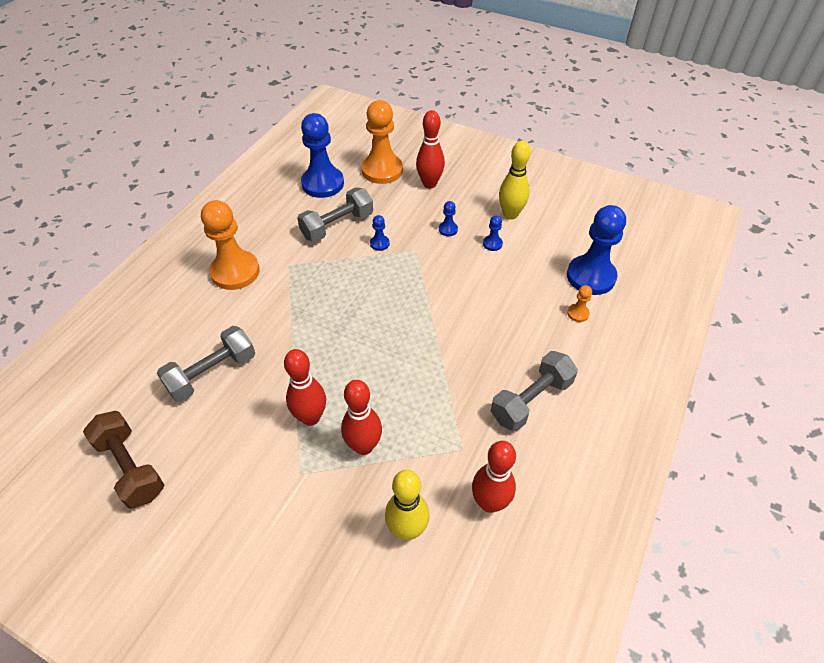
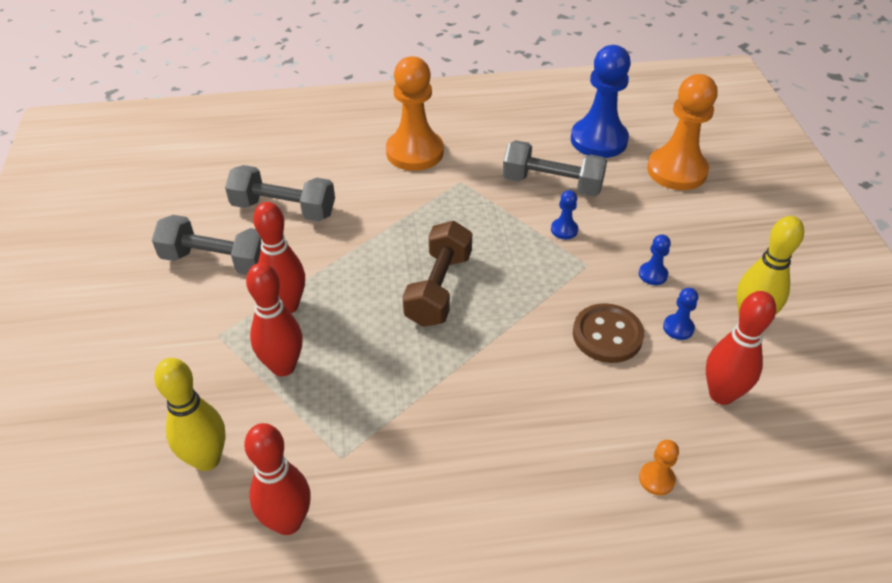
camera: 55 degrees right, 5 degrees down
(131, 467) = (150, 220): brown dumbbell -> brown dumbbell (438, 288)
(429, 184) = (706, 219): red bowling pin -> red bowling pin (721, 394)
(473, 274) = (607, 335): none -> brown button
(531, 400) = (466, 493): grey dumbbell -> grey dumbbell (217, 261)
(591, 276) = (740, 463): blue pawn -> none

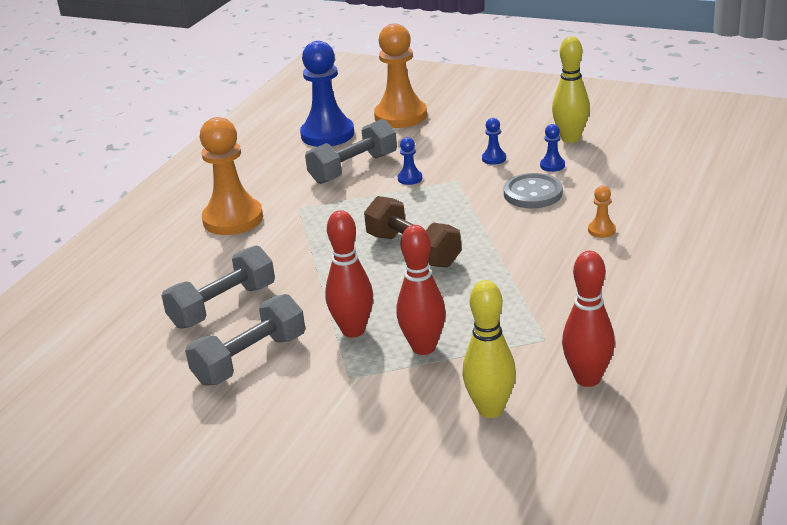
camera: 55 degrees left, 15 degrees down
(607, 335) = (533, 193): brown button -> grey button
(656, 479) = (670, 214): orange pawn -> orange pawn (601, 230)
(721, 394) = (622, 169): red bowling pin -> none

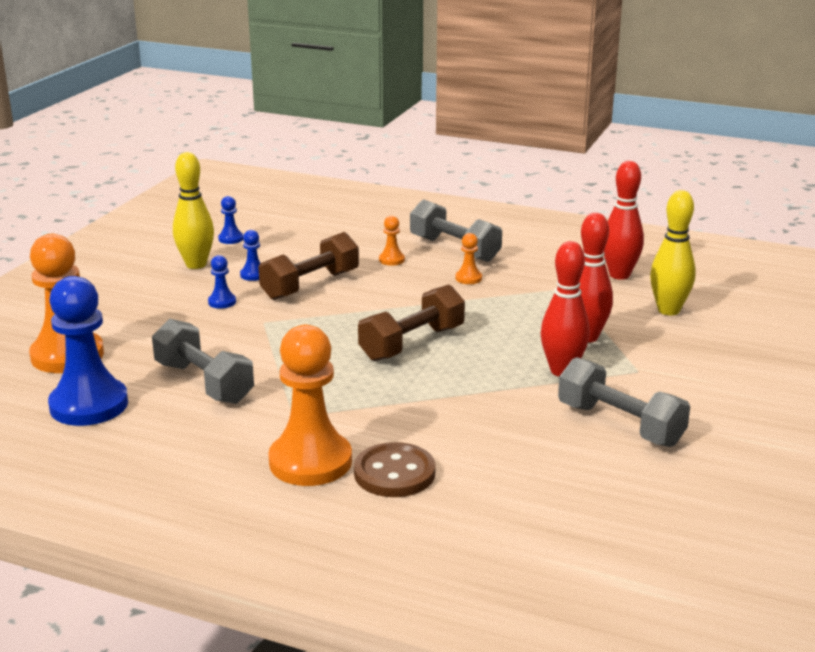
camera: 95 degrees left, 5 degrees down
(208, 252) = (394, 473): none -> brown button
(223, 306) = (519, 450): grey dumbbell -> grey dumbbell (454, 249)
(410, 178) = (248, 347): blue pawn -> blue pawn (231, 239)
(533, 193) = (310, 285): grey button -> brown dumbbell
(562, 276) = (468, 278): none -> orange pawn

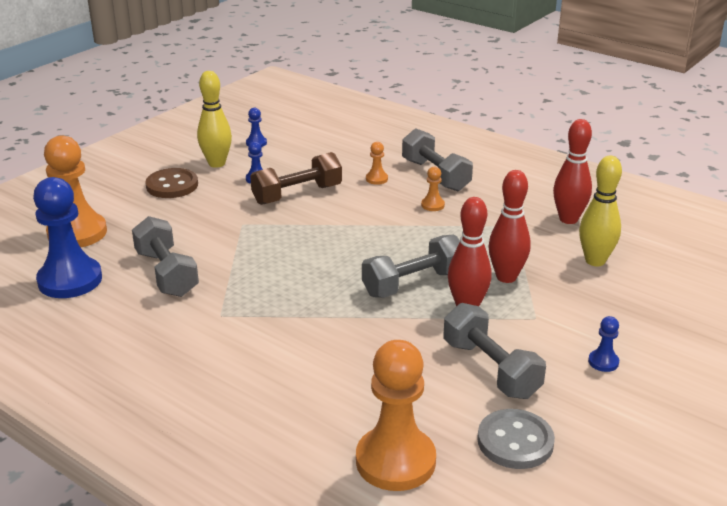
camera: 15 degrees right, 5 degrees up
(222, 302) = (219, 201): blue pawn -> blue pawn (603, 362)
(310, 462) = (211, 360): orange pawn -> orange pawn (395, 461)
(394, 473) = (273, 383): brown button -> brown button (172, 185)
(412, 344) = (352, 262): brown dumbbell -> none
(491, 356) = (413, 283): none -> grey dumbbell
(683, 487) = (515, 441): none -> grey button

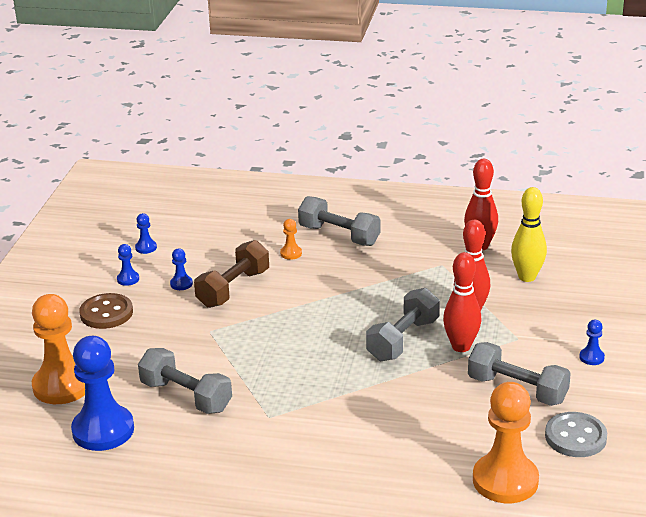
camera: 25 degrees left, 0 degrees up
(217, 163) = (128, 279): yellow bowling pin -> blue pawn
(432, 205) = (360, 265): orange pawn -> none

